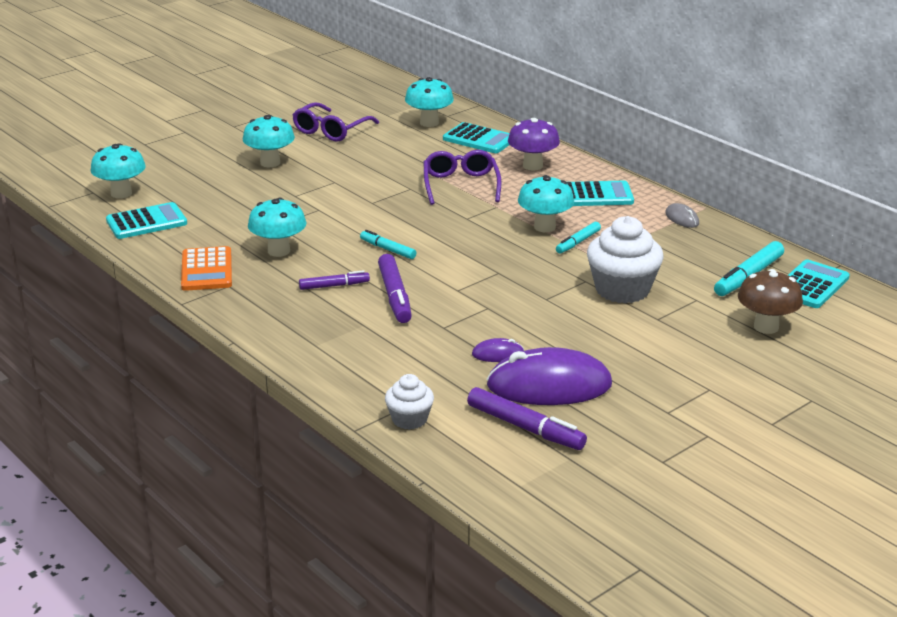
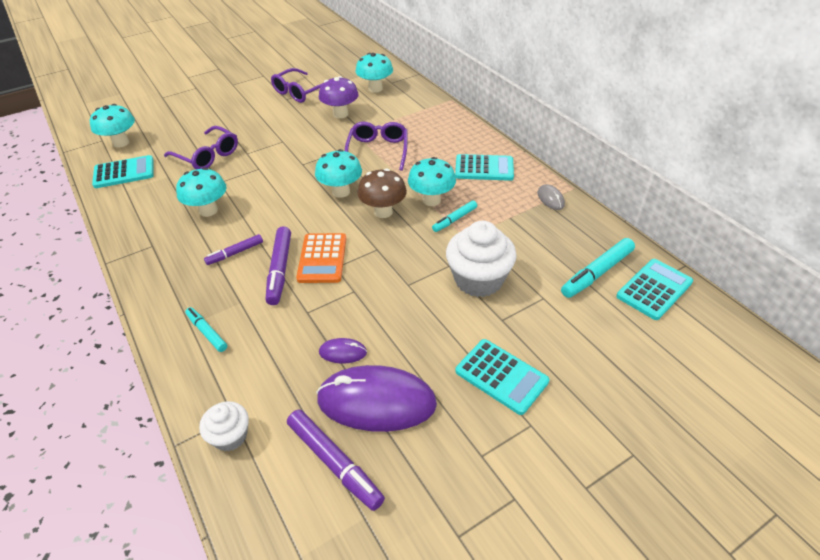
camera: 10 degrees right, 15 degrees up
(206, 270) = (143, 227): orange calculator -> orange calculator (322, 258)
(246, 200) = (207, 156): none -> purple glasses
(270, 163) = (242, 120): turquoise mushroom -> turquoise mushroom (341, 192)
(334, 285) = (235, 253): purple marker -> purple marker turned 150 degrees clockwise
(387, 249) = (295, 215): turquoise marker -> turquoise marker (207, 332)
(479, 139) = (408, 106): turquoise calculator -> turquoise calculator (501, 376)
(532, 166) = (441, 135): purple mushroom -> purple mushroom (340, 114)
(766, 327) = (603, 341): brown mushroom -> brown mushroom (383, 212)

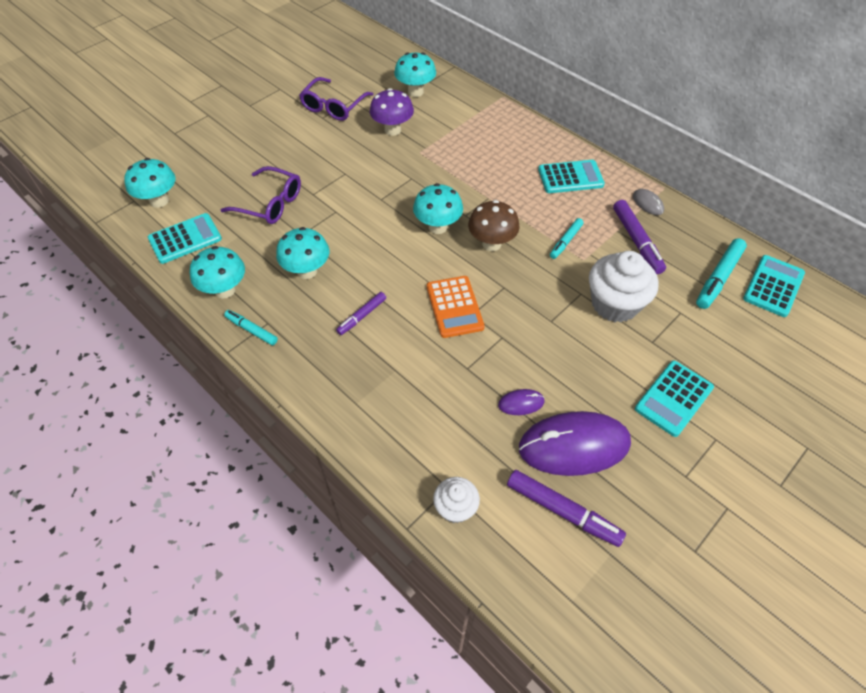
camera: 15 degrees left, 10 degrees up
(207, 332) = (378, 408): turquoise marker -> turquoise marker (251, 330)
(280, 270) = (418, 327): purple marker -> purple marker (637, 241)
(378, 151) = (454, 171): purple glasses -> none
(431, 200) = (534, 222): turquoise mushroom -> turquoise mushroom (225, 290)
(501, 376) = (673, 398): turquoise calculator -> turquoise calculator turned 105 degrees clockwise

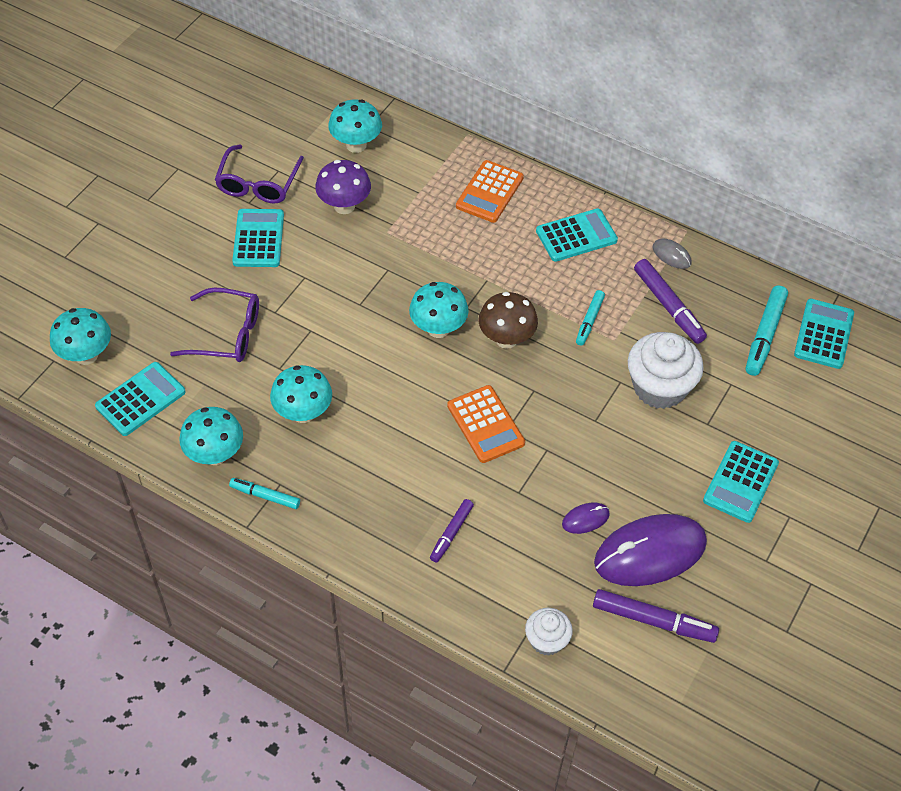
camera: 15 degrees left, 0 degrees up
(320, 142) = (258, 239): none -> turquoise calculator
(362, 316) = (385, 455): purple marker -> purple marker (451, 533)
(508, 137) = (489, 192): none -> orange calculator

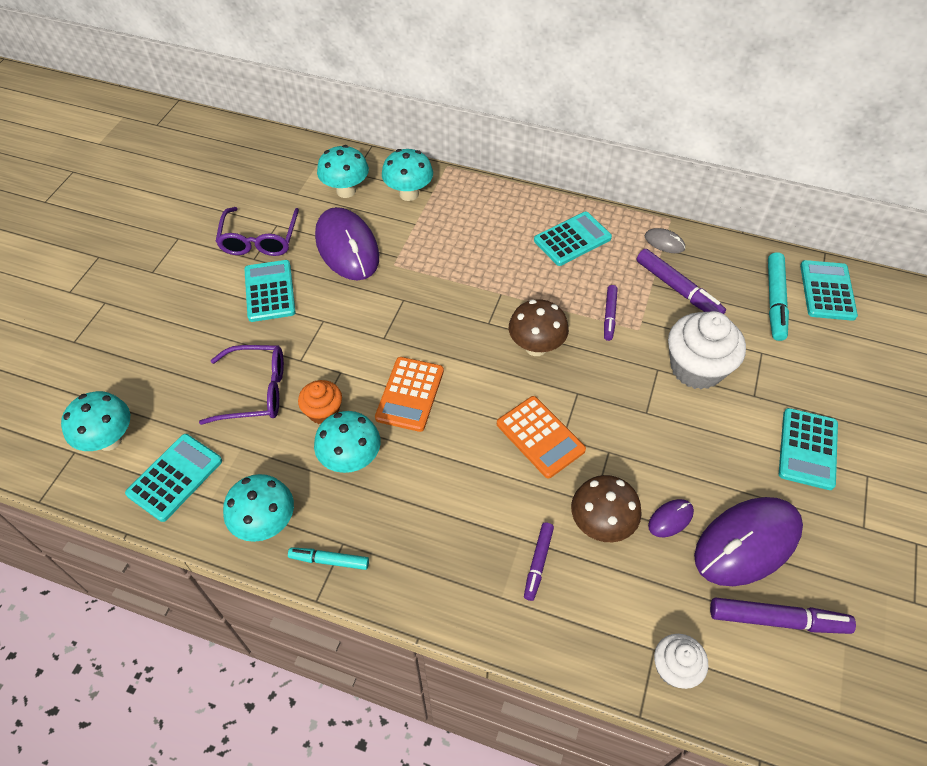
camera: 10 degrees left, 0 degrees up
(287, 364) = (323, 411): none -> orange cupcake
(344, 206) = (347, 247): purple mushroom -> purple mouse
(438, 329) = (467, 348): turquoise mushroom -> turquoise mushroom (409, 194)
(489, 192) = (481, 213): orange calculator -> orange calculator (410, 394)
(519, 512) = (600, 524): none -> brown mushroom
(589, 321) = (609, 315): turquoise marker -> purple marker

